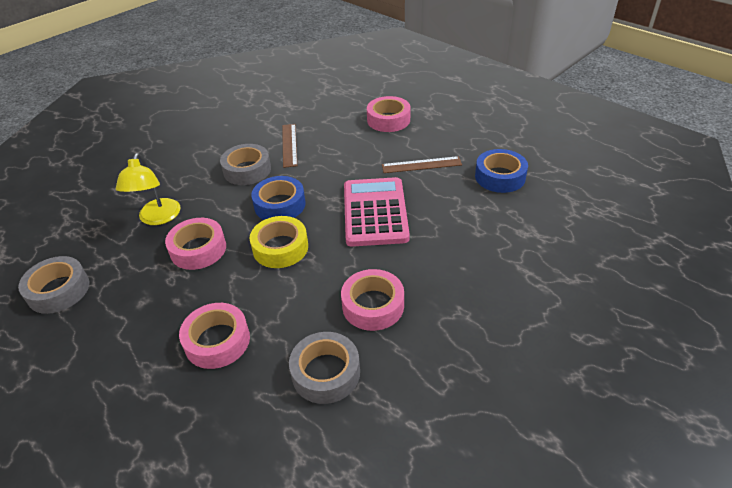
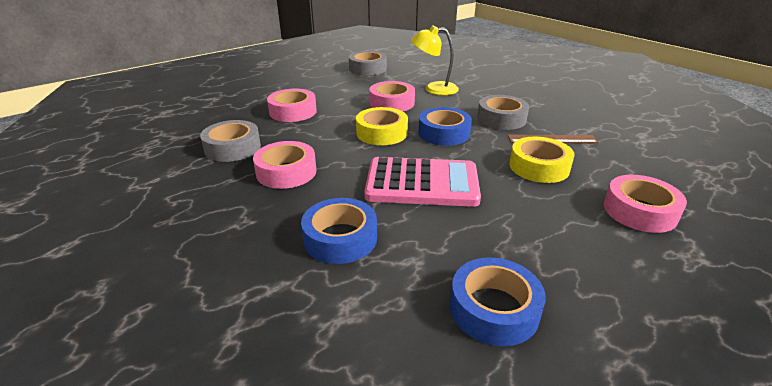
camera: 95 degrees right, 10 degrees down
(338, 154) = (539, 167): none -> yellow tape
(421, 165) = (521, 228): brown ruler -> none
(462, 247) = (340, 238): none -> blue tape

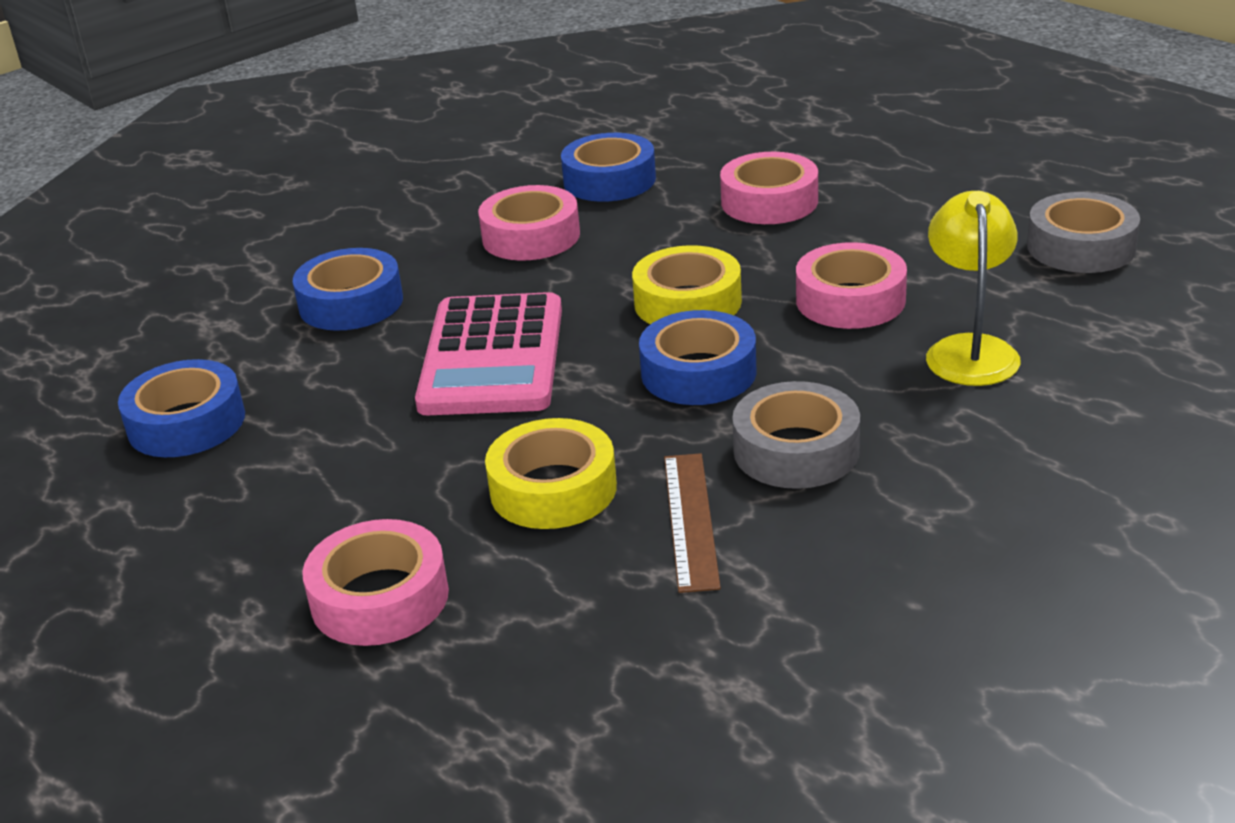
camera: 90 degrees right, 0 degrees up
(232, 148) = (609, 180): grey tape -> blue tape

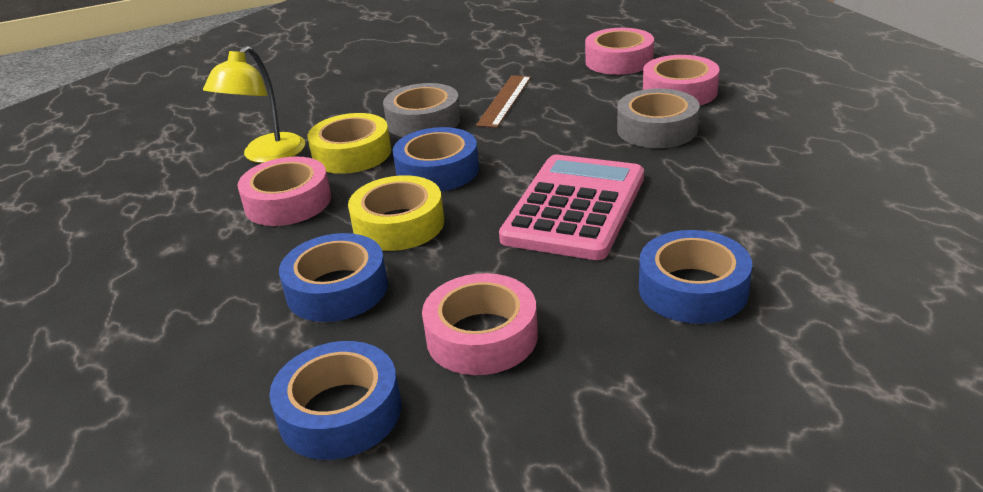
camera: 160 degrees left, 0 degrees up
(186, 423) = (831, 199): blue tape -> blue tape (337, 289)
(553, 489) = (569, 122): yellow tape -> yellow tape (352, 154)
(769, 201) = (224, 322): pink tape -> pink tape (619, 61)
(1081, 247) = (90, 211): grey tape -> grey tape (657, 129)

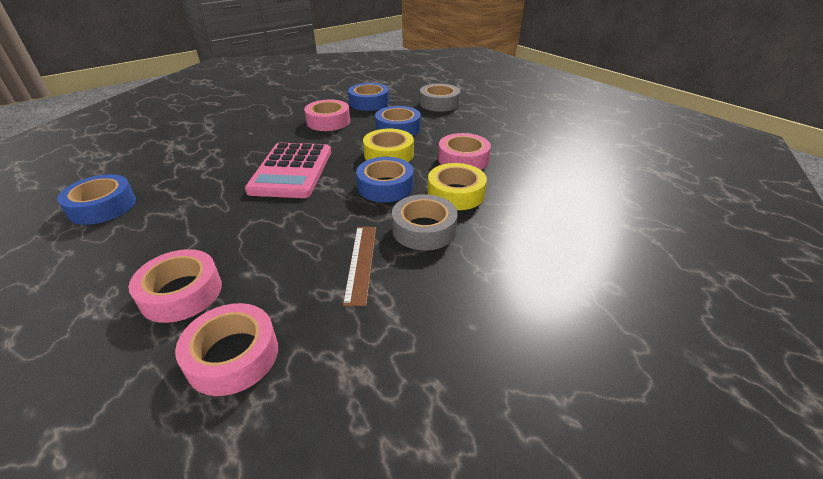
camera: 160 degrees right, 5 degrees up
(266, 155) = (516, 187): yellow lamp -> none
(657, 129) = (223, 237): grey tape -> grey tape (439, 103)
(693, 289) = (239, 142): blue tape -> blue tape (102, 206)

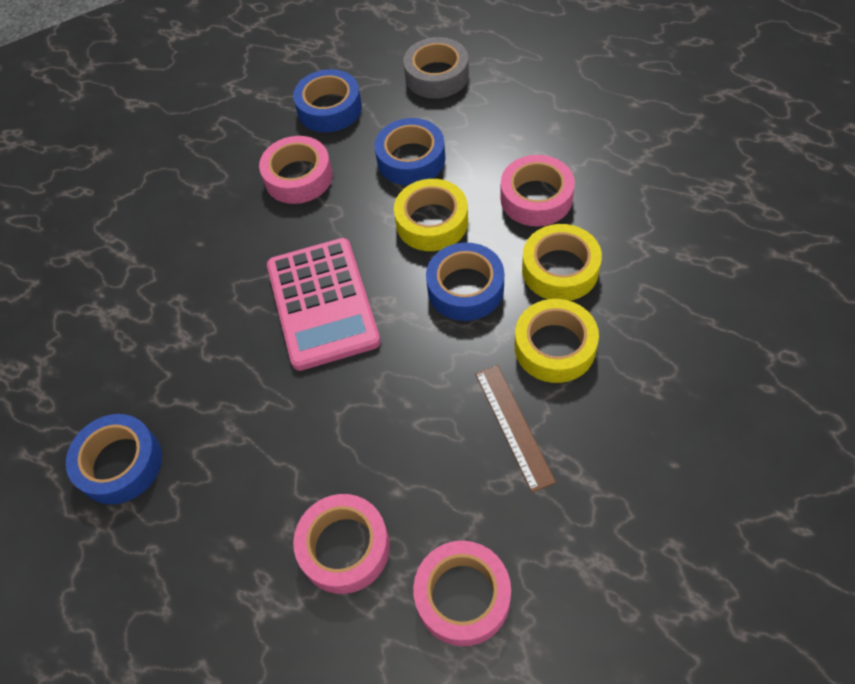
camera: 15 degrees left, 20 degrees up
(424, 229) = (554, 347): grey tape -> yellow tape

